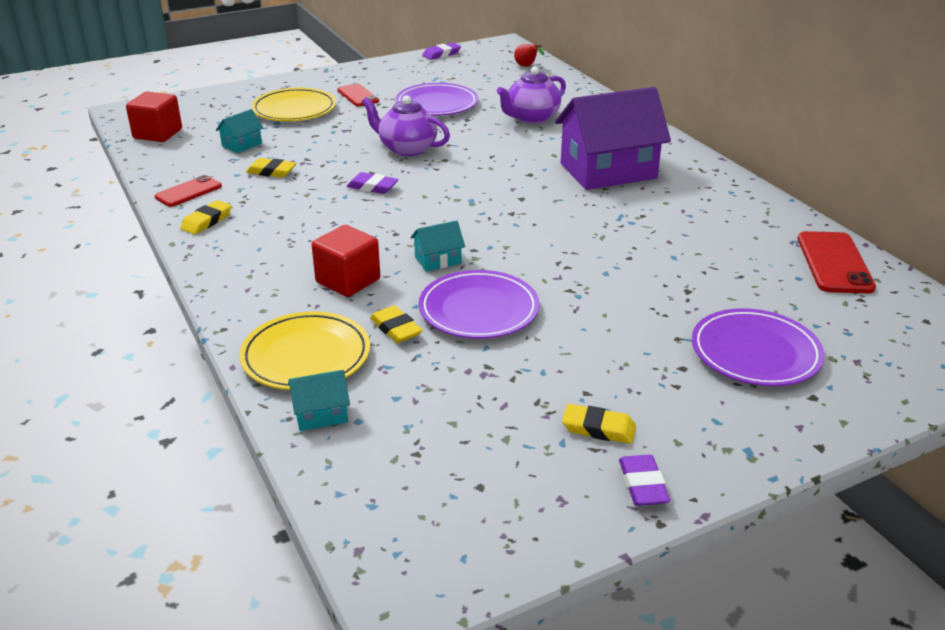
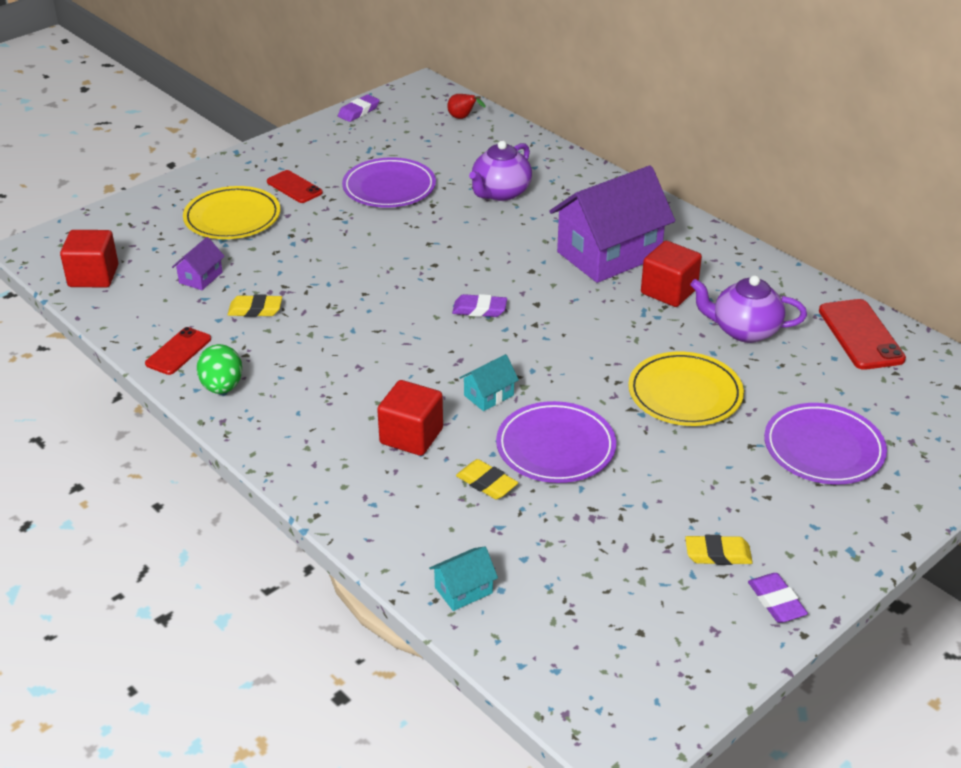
camera: 15 degrees left, 5 degrees up
(207, 221) = (222, 387): yellow eraser -> green egg
(242, 145) = (201, 277): turquoise house -> purple house
(306, 356) = (416, 530): yellow plate -> yellow plate (685, 394)
(372, 187) = (376, 313): purple eraser -> purple eraser (479, 309)
(406, 148) = (386, 255): purple teapot -> purple teapot (744, 330)
(652, 204) = (669, 291): none -> red cube

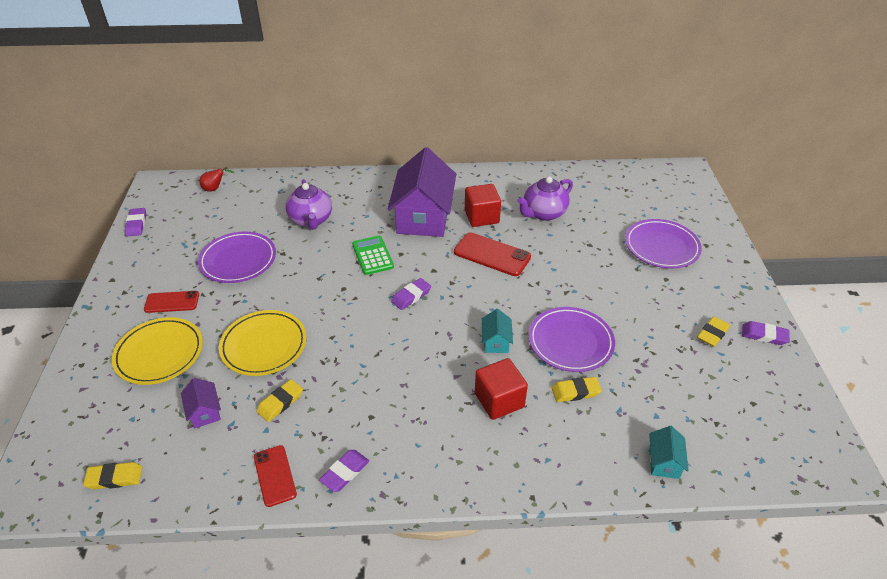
camera: 50 degrees left, 5 degrees up
(93, 276) = (114, 478): red cube -> yellow eraser
(222, 387) = (345, 472): green egg -> purple eraser
(503, 256) = (372, 255): none -> green calculator
(685, 394) = (573, 265): yellow plate -> yellow plate (264, 345)
(861, 335) = (587, 181): red phone -> red phone (492, 254)

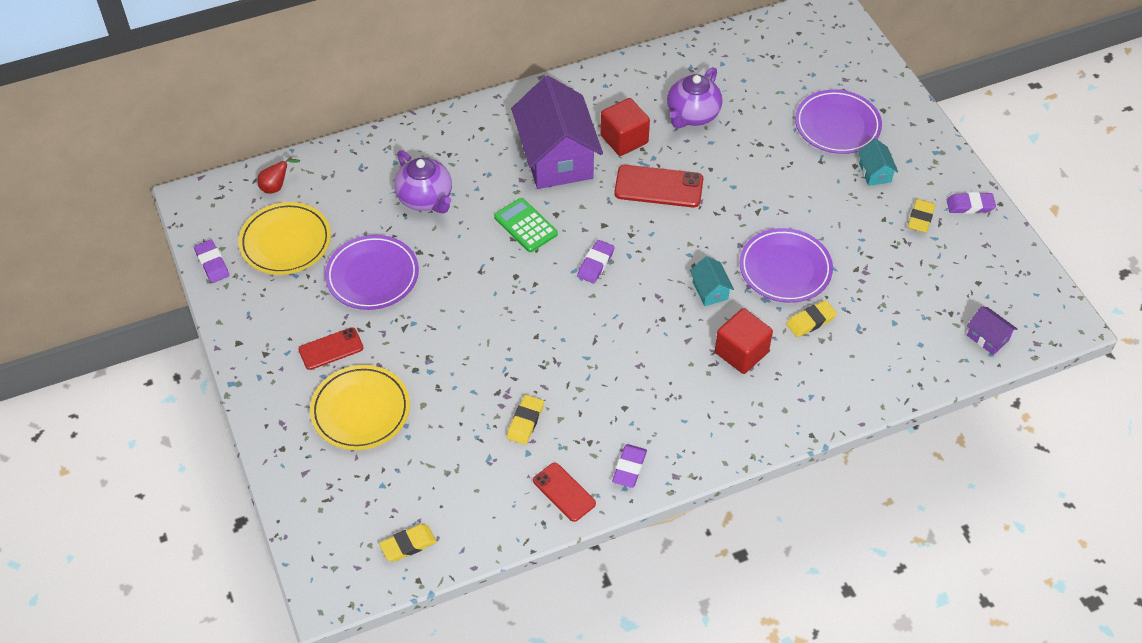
camera: 20 degrees left, 10 degrees up
(204, 412) = (453, 455): purple house -> purple house (987, 338)
(264, 345) = (469, 367): yellow plate -> yellow plate (285, 242)
(664, 462) = (915, 365): turquoise house -> turquoise house (875, 173)

